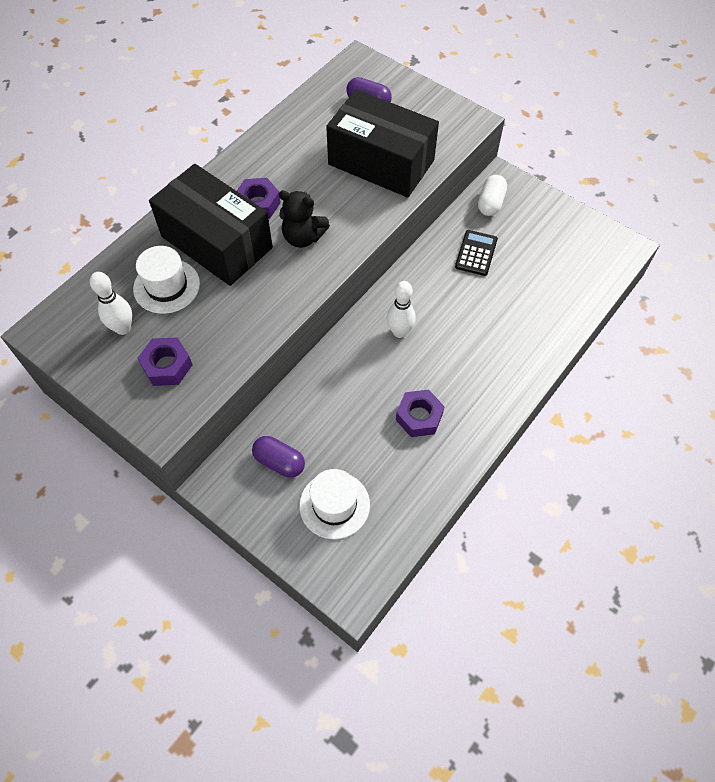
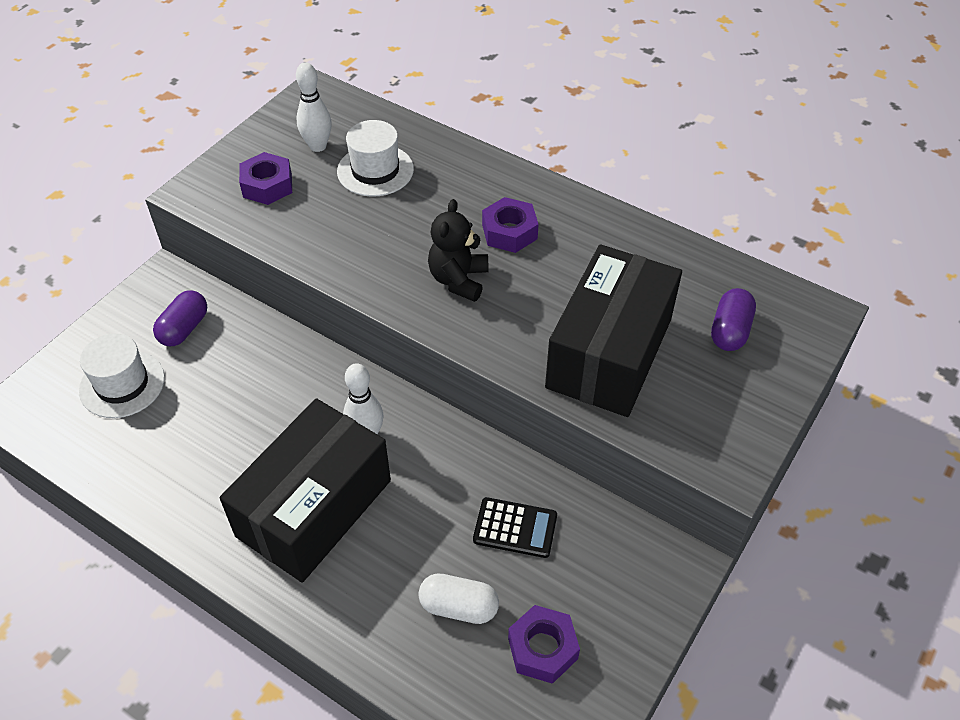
camera: 85 degrees right, 10 degrees down
(216, 242) = (443, 202): black box -> black box (314, 508)
(419, 417) = (232, 464): purple nut -> purple nut (542, 648)
(490, 203) = (622, 548): white capsule -> white capsule (459, 607)

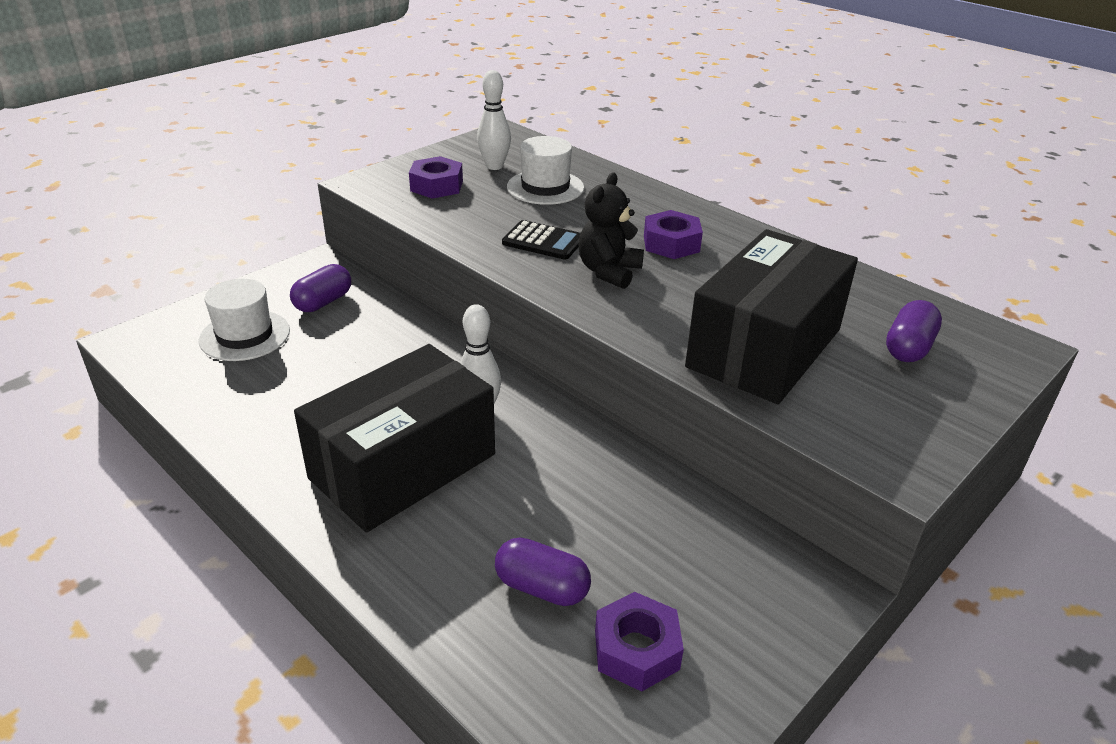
camera: 10 degrees right, 15 degrees down
(459, 607) = (542, 587): white capsule -> purple capsule
(515, 528) = (627, 520): black calculator -> black calculator (543, 241)

